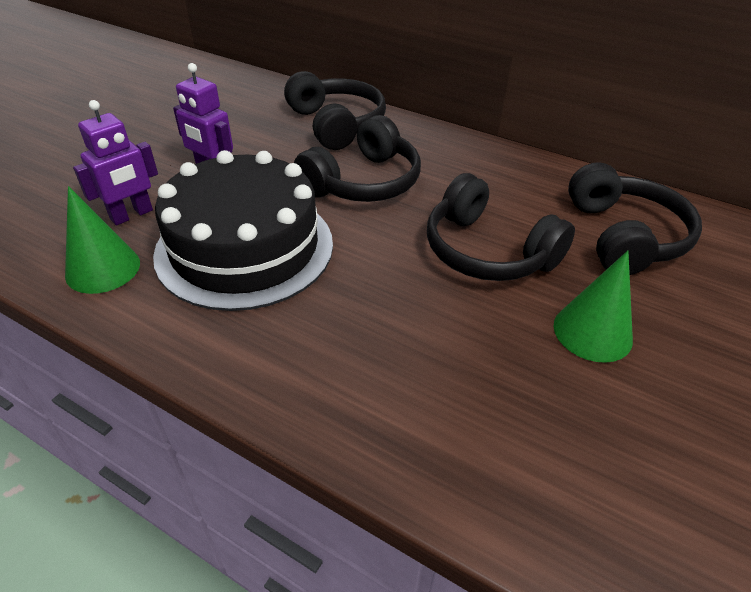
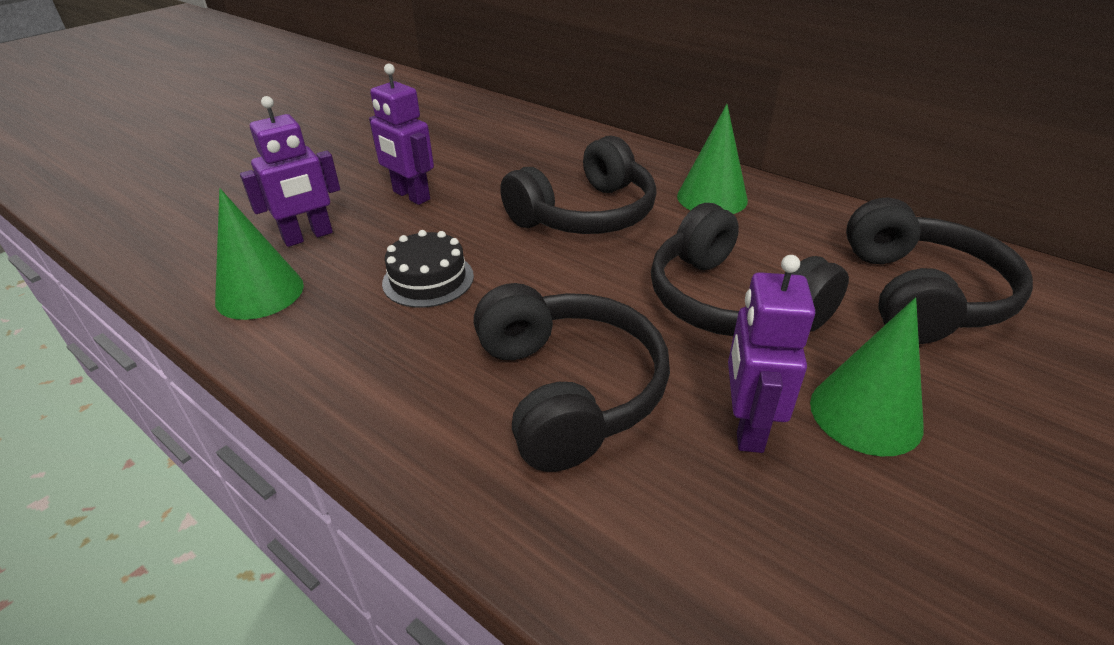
camera: 10 degrees right, 5 degrees down
(245, 247) = (428, 279): black cake -> black cake, size x0.42
(336, 124) = (565, 150): black headphones -> black headphones (569, 390)
(462, 163) = (712, 198): none -> green cone
(510, 348) = (746, 426): none -> purple robot

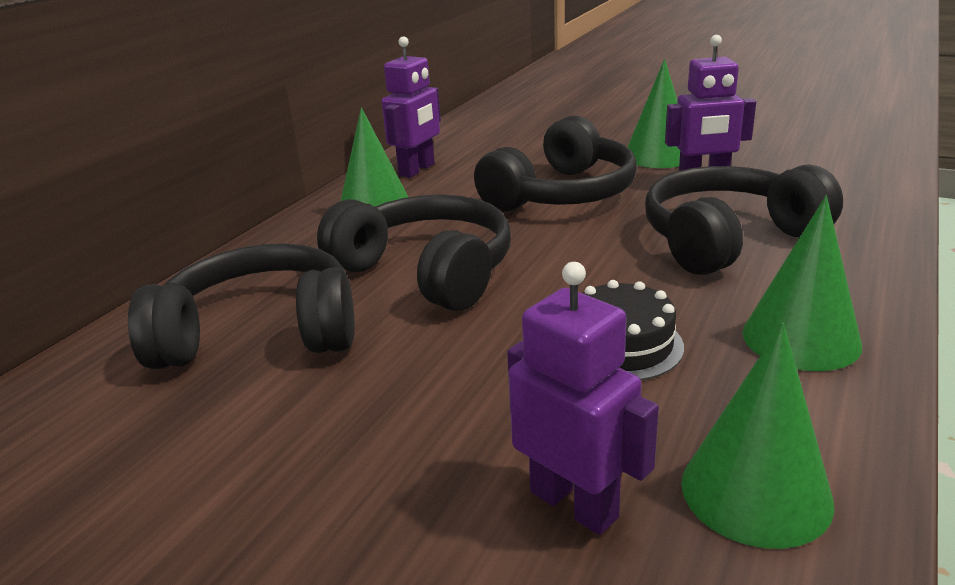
camera: 100 degrees left, 10 degrees down
(371, 368) = (801, 338): none -> green cone
(411, 196) = (399, 424): purple robot -> purple robot (417, 170)
(921, 295) = (514, 143): black headphones -> black headphones (260, 333)

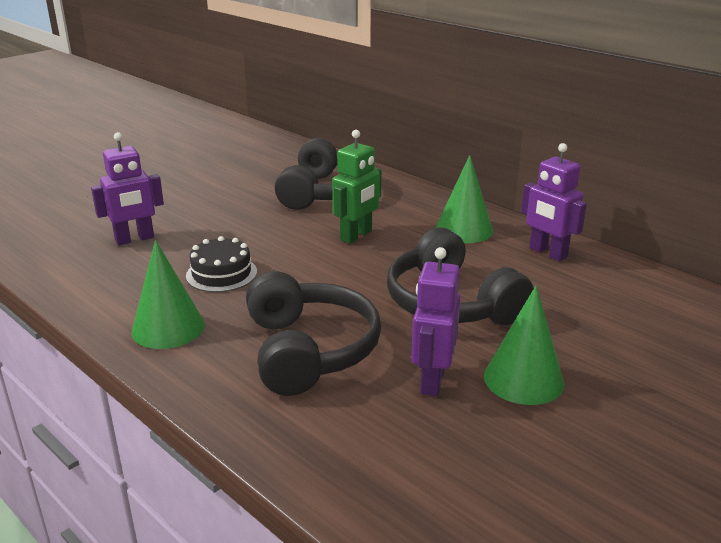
camera: 105 degrees right, 0 degrees up
(427, 271) = (356, 236): black headphones -> green robot
(755, 492) = (93, 275): green cone -> none

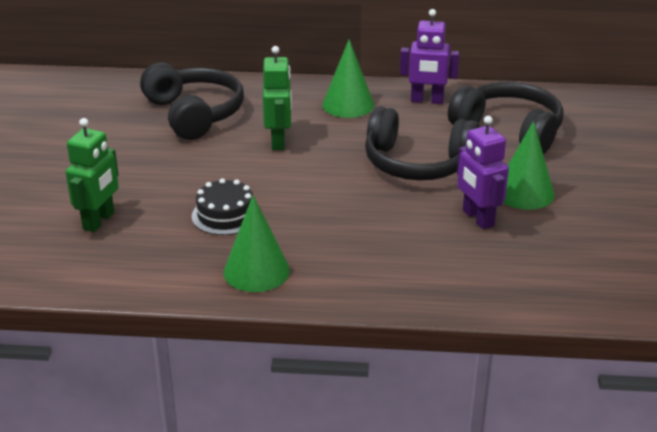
camera: 40 degrees left, 5 degrees up
(134, 239) = (99, 221): purple robot -> green robot
(309, 350) = (378, 237): black headphones -> black headphones (509, 130)

